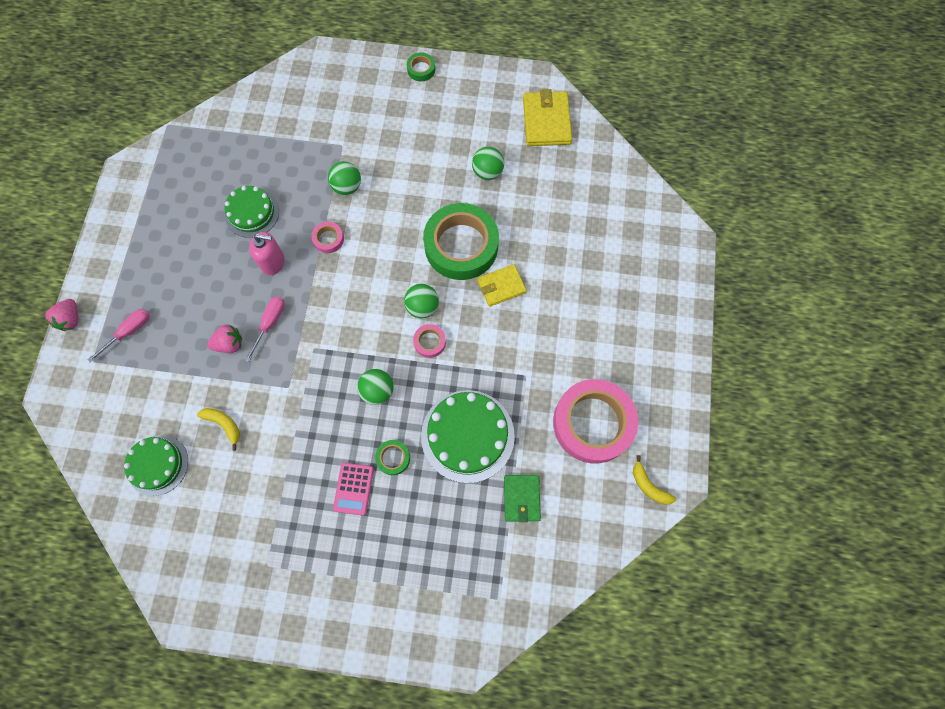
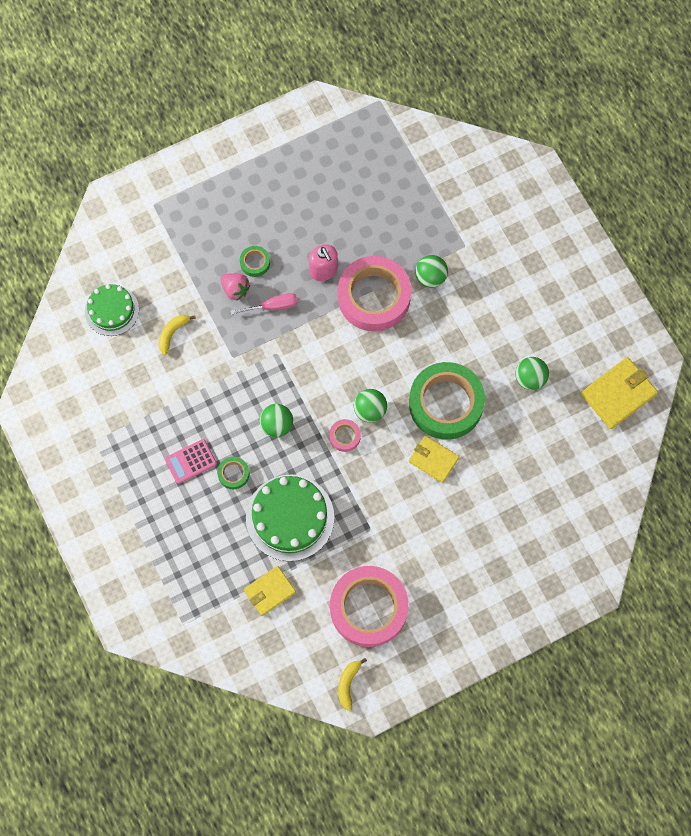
camera: 55 degrees right, 0 degrees up
(71, 319) = (172, 163): pink strawberry -> none
(129, 332) = (193, 211): pink screwdriver -> none
(224, 424) = (172, 333): yellow banana -> yellow banana turned 150 degrees counterclockwise
(252, 213) = (352, 223): green cake -> none
(328, 239) = (374, 297): pink tape -> pink tape, size x2.39
(421, 69) = (587, 256): green tape -> green tape (255, 263)
(521, 498) = (270, 591): green wallet -> yellow wallet

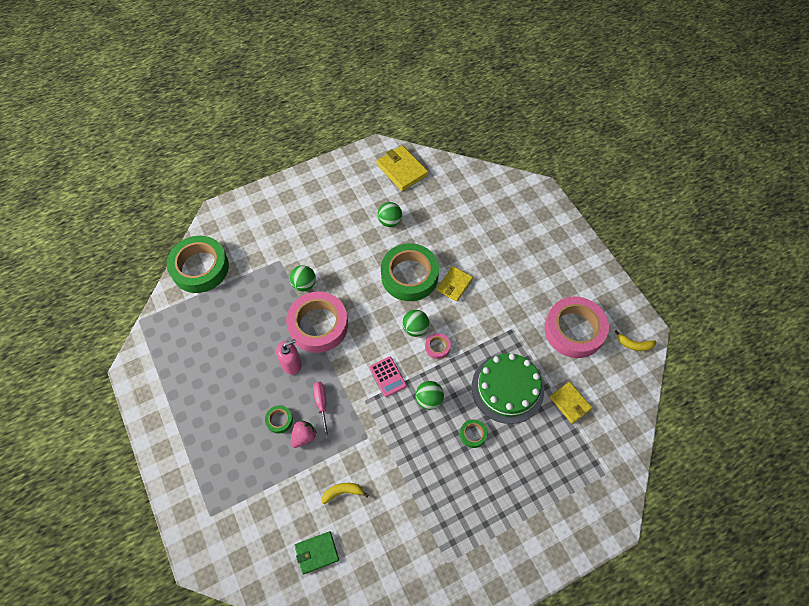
camera: 90 degrees left, 10 degrees down
(112, 310) = (317, 552): green cake -> green wallet
(172, 333) = (343, 492): yellow banana -> yellow banana turned 135 degrees clockwise
(190, 461) = (463, 471): pink calculator -> pink calculator (388, 377)
(451, 156) = (200, 268): none -> green tape

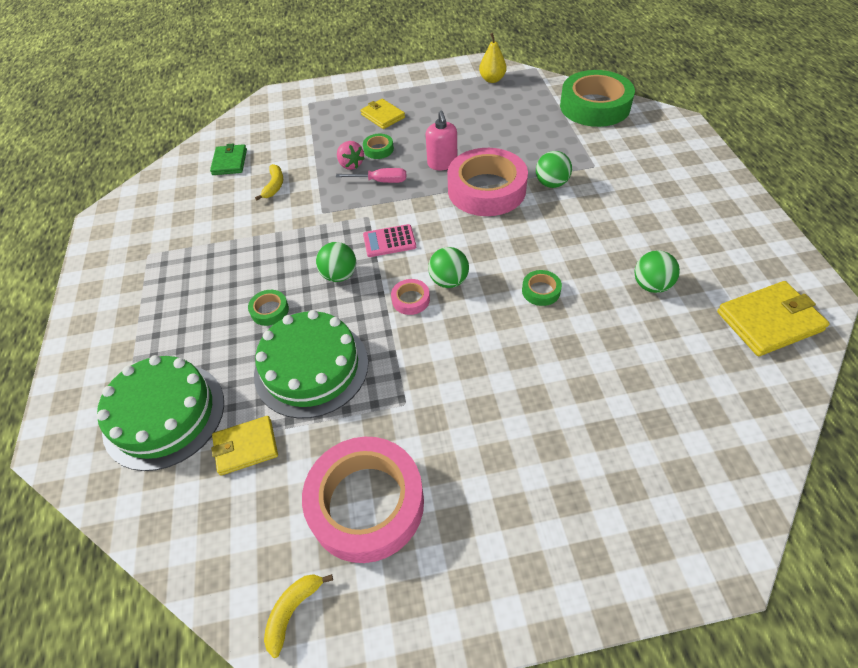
camera: 110 degrees right, 10 degrees down
(160, 352) = (492, 79): none -> yellow pear
(409, 276) = (541, 291): green tape -> green tape, size x0.42
(454, 285) = (510, 343): yellow wallet -> yellow wallet (383, 116)
(570, 463) = (164, 415): none -> green cake

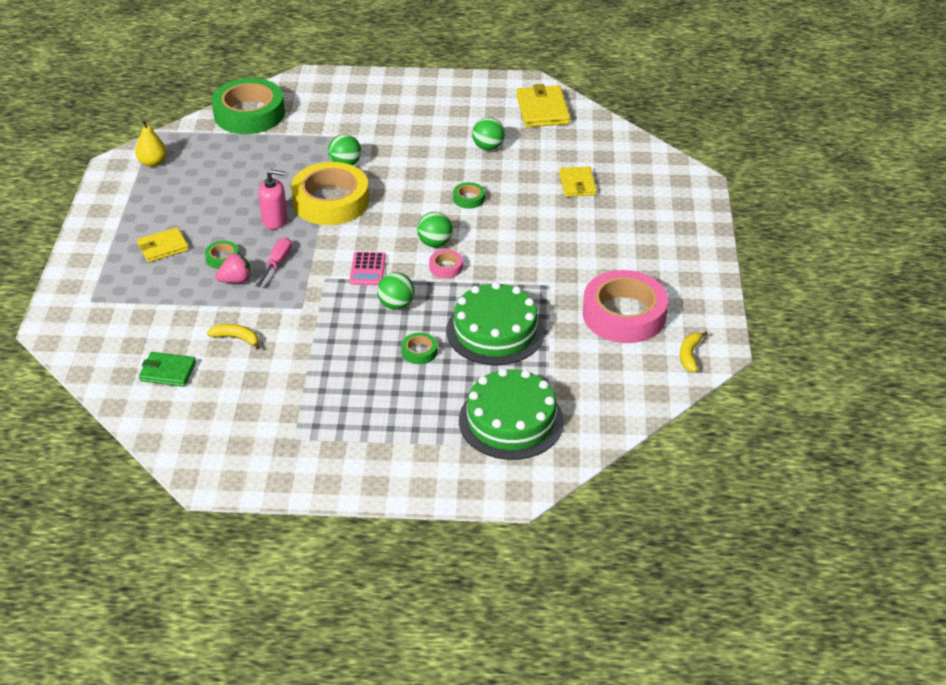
camera: 80 degrees left, 10 degrees down
(246, 447) = (559, 372): yellow wallet -> yellow wallet (577, 184)
(293, 611) = (689, 355): yellow banana -> yellow banana turned 60 degrees clockwise
(486, 189) = (331, 201): pink tape -> yellow tape

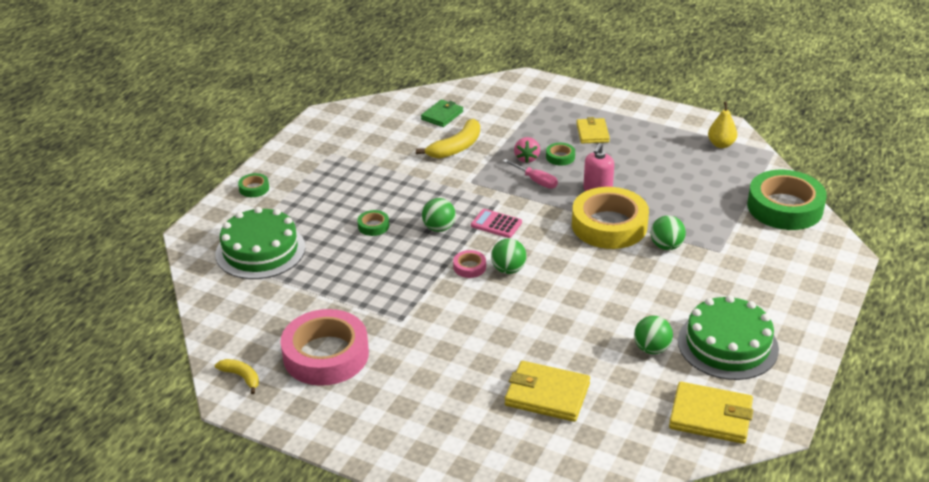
camera: 115 degrees right, 5 degrees down
(236, 338) = (456, 147): yellow banana -> yellow banana, size x1.70
(469, 198) = (565, 309): green tape -> green tape (254, 188)
(495, 331) = (366, 271): green cake -> green cake (727, 345)
(577, 184) = (547, 394): yellow wallet -> yellow wallet, size x1.52

